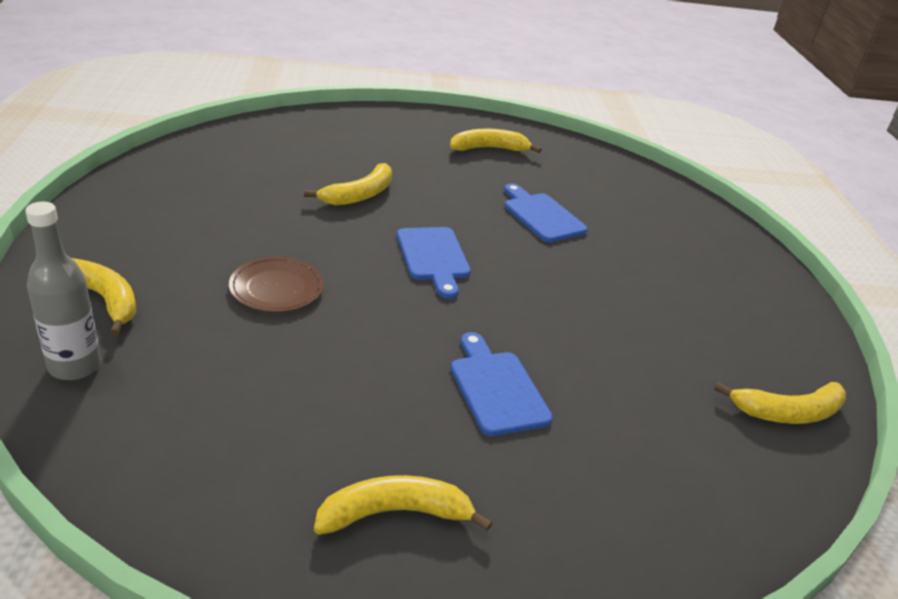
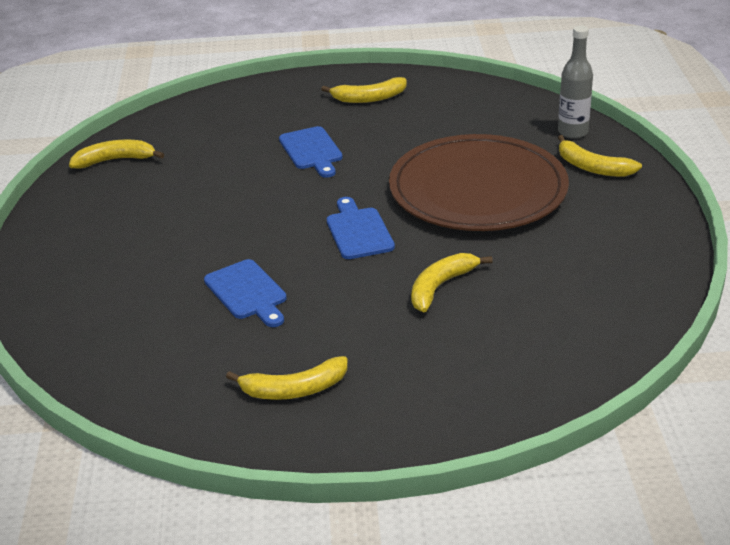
camera: 175 degrees left, 0 degrees up
(277, 288) = (478, 190): brown plate -> brown plate, size x2.49

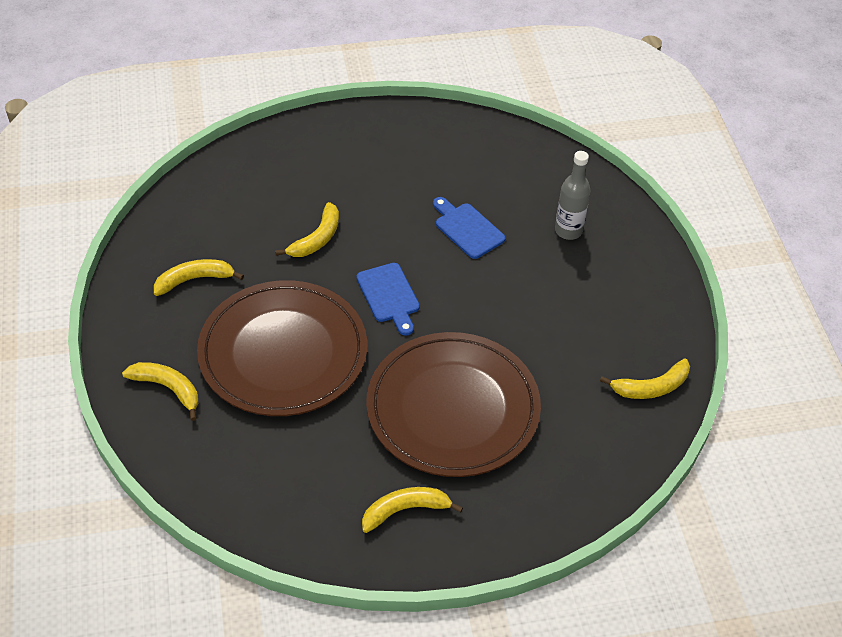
camera: 170 degrees right, 15 degrees up
(295, 389) = (412, 152): yellow banana -> yellow banana (194, 280)
(312, 151) = (453, 408): blue cutting board -> brown plate
(572, 132) = (177, 447): grey bottle -> grey bottle (568, 231)

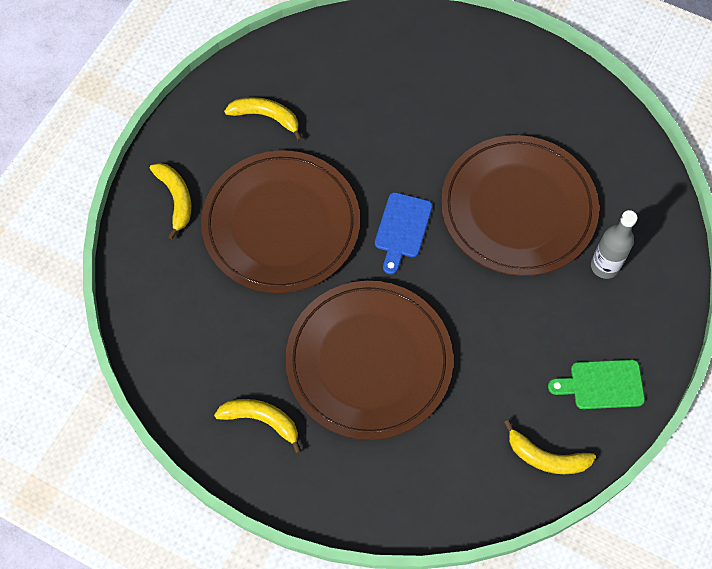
camera: 40 degrees right, 15 degrees up
(317, 238) = (388, 139): yellow banana -> none
(467, 229) = (518, 208): blue cutting board -> brown plate
(643, 311) = (602, 385): none -> green cutting board

